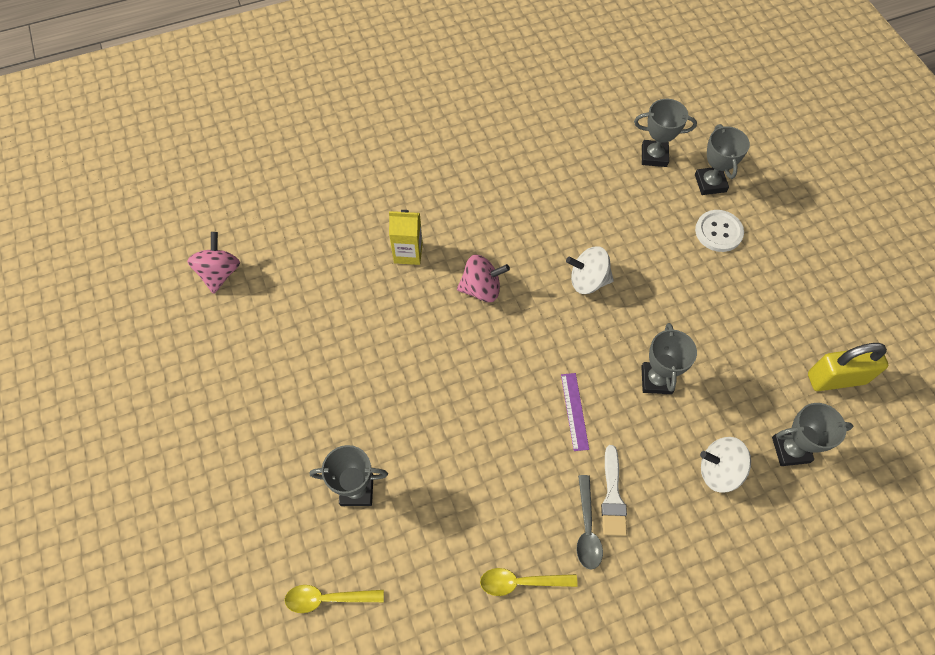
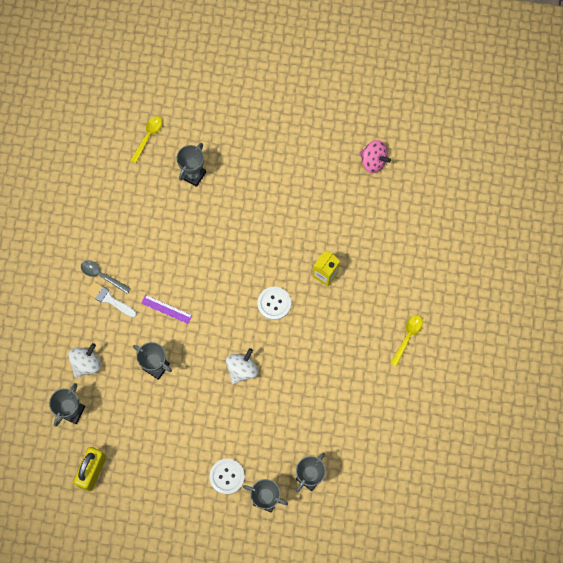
camera: 120 degrees right, 10 degrees up
(481, 289) = (274, 303): pink spinning top -> white button
(521, 582) = (98, 228): yellow spoon -> yellow spoon (407, 337)

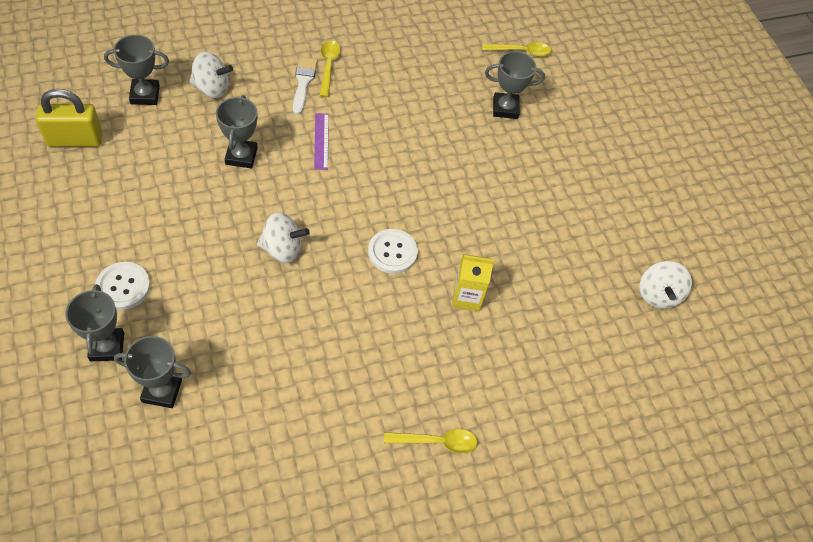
camera: 55 degrees right, 15 degrees down
(102, 276) = (328, 66): grey spoon -> yellow spoon
(373, 161) = (658, 294): pink spinning top -> white spinning top

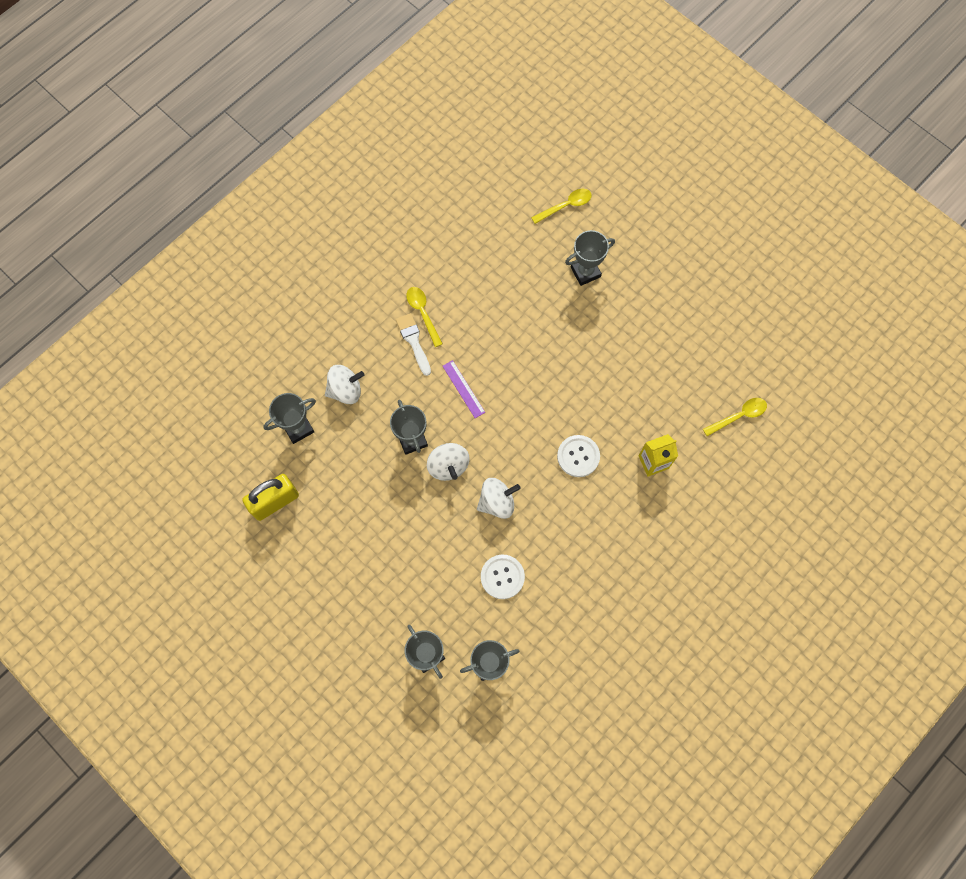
camera: 20 degrees left, 15 degrees up
(123, 287) = (404, 602): white button -> white button (502, 577)
(437, 442) = (698, 588): yellow spoon -> yellow spoon (738, 416)
(658, 294) = (787, 378): white spinning top -> white spinning top (448, 466)

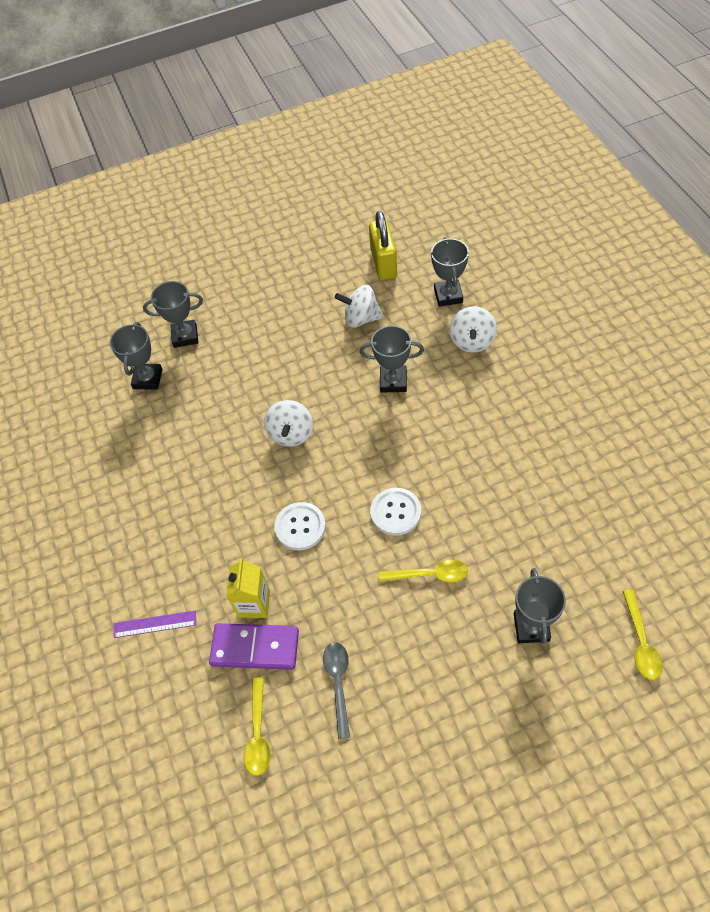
camera: 120 degrees right, 15 degrees down
(413, 341) = (504, 414): white brush -> none
(423, 313) = (536, 432): yellow spoon -> yellow spoon (429, 574)
(448, 466) = (350, 403): white spinning top -> white spinning top (361, 318)
(463, 389) = (429, 443): purple ruler -> purple ruler (155, 624)
(502, 577) = (217, 414): white button -> white button (395, 512)
(681, 379) = (338, 683): none -> grey spoon
(684, 445) = (255, 648): none -> purple domino

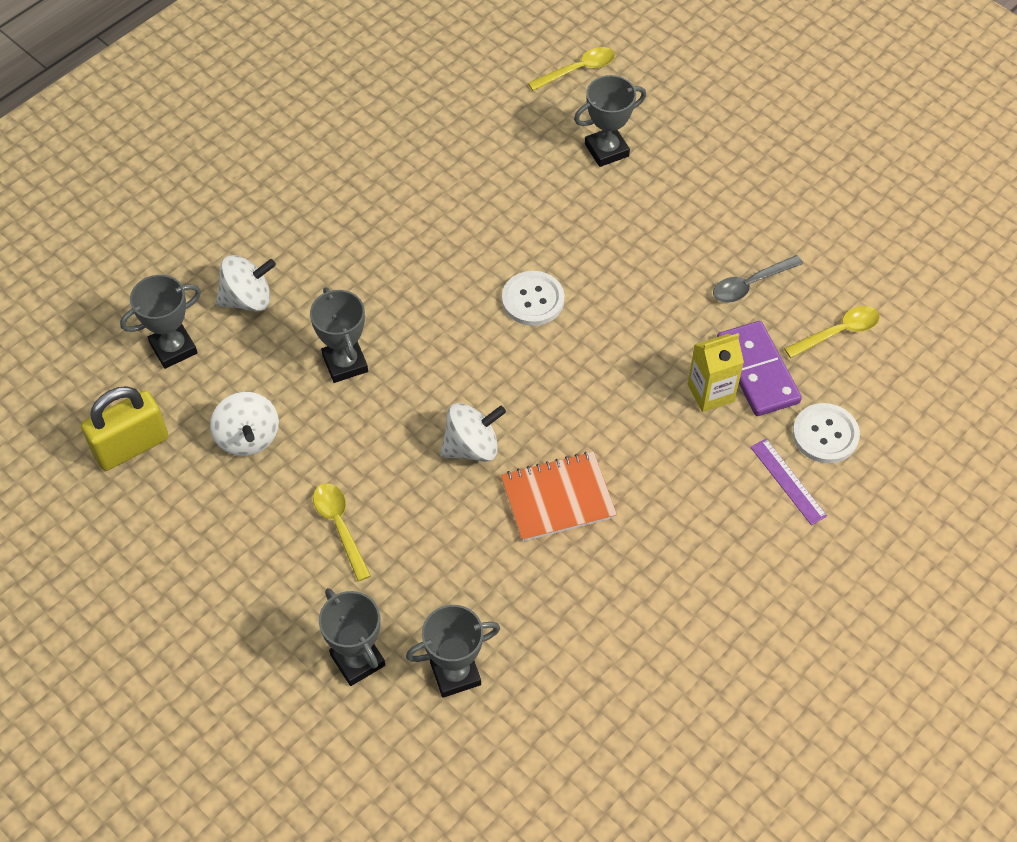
camera: 120 degrees left, 0 degrees up
(226, 470) = (558, 498): none -> orange notebook
(300, 527) = (596, 385): white button -> white button (825, 434)
(429, 574) = (593, 246): yellow spoon -> yellow spoon (339, 526)

